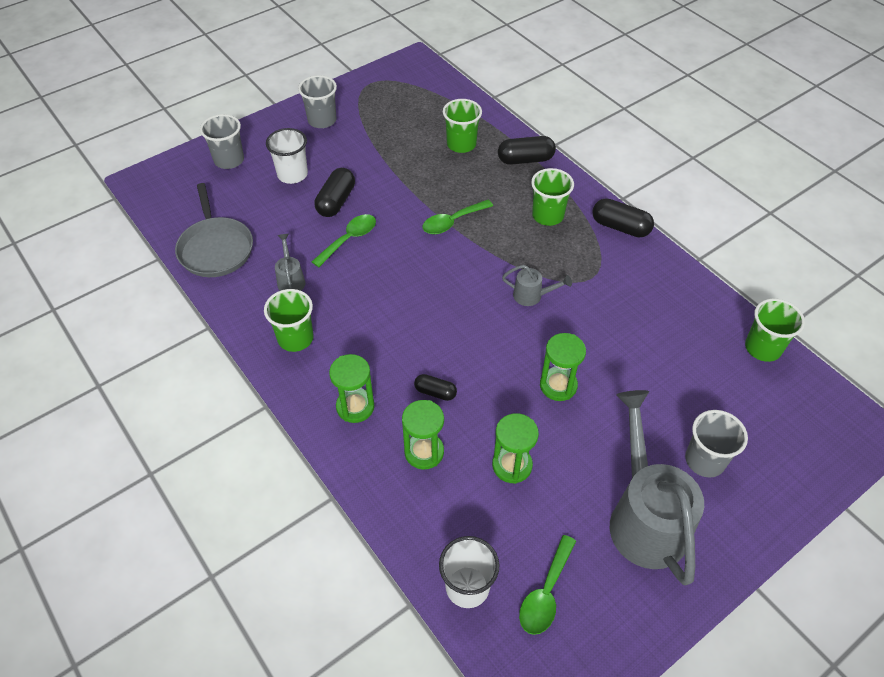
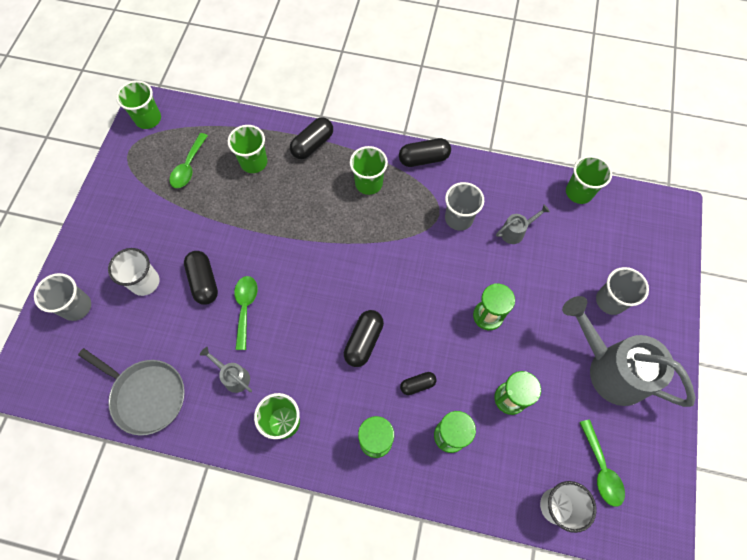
camera: 40 degrees left, 15 degrees up
(322, 120) = (121, 214): grey cup -> grey cup (458, 218)
(407, 70) = (148, 119): none -> green cup
(421, 327) = (363, 341): none -> black capsule
(452, 222) = (307, 236): green spoon -> green spoon (188, 166)
(532, 296) = (414, 258): grey watering can -> grey watering can (515, 232)

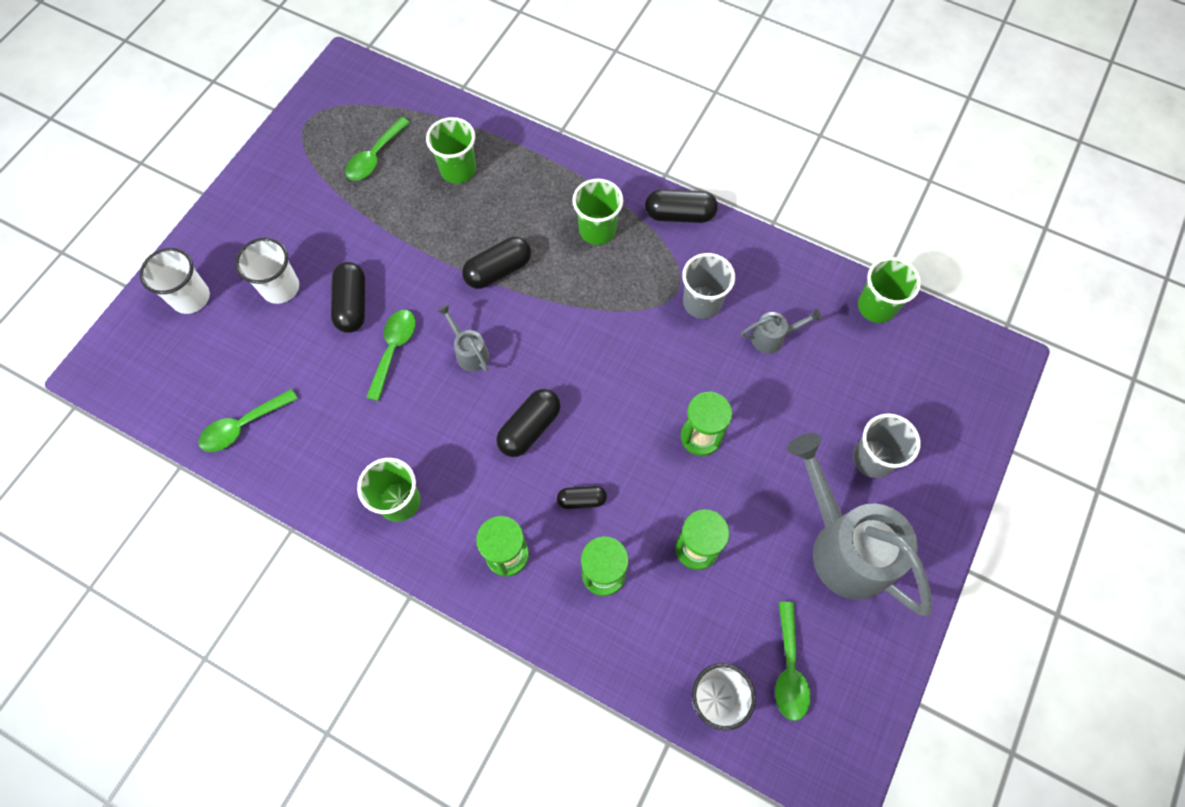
camera: 15 degrees right, 0 degrees up
(76, 307) = (191, 297): grey cup -> white cup
(146, 395) = (243, 426): grey pan -> green spoon
(148, 119) = (342, 85): green cup -> none
(233, 376) = (354, 430): grey watering can -> grey watering can (469, 352)
(312, 144) = (540, 164): black capsule -> black capsule (498, 270)

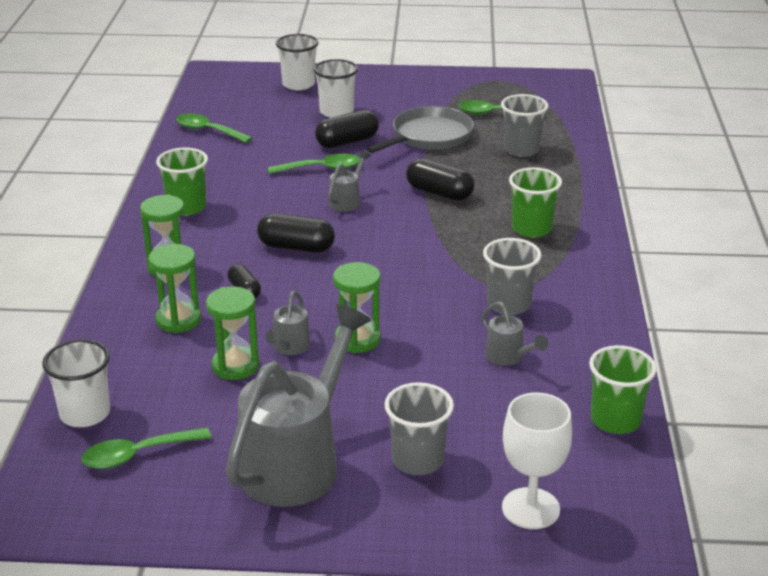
camera: 65 degrees right, 35 degrees down
(386, 230) = (429, 136): none -> grey pan
(458, 170) = (521, 149): green cup -> grey cup
(679, 215) = (597, 267): black capsule -> none
(688, 495) = (289, 347): none -> grey watering can
(950, 409) = (530, 508): none -> white goblet

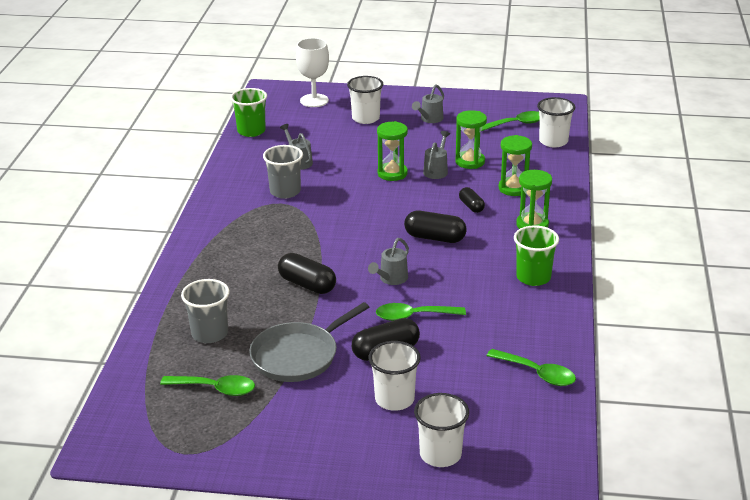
camera: 175 degrees left, 0 degrees up
(297, 462) = (429, 119): grey watering can -> grey watering can, size x0.44
(418, 460) = (365, 118): grey cup -> white cup
(531, 228) = (241, 247): green cup -> none

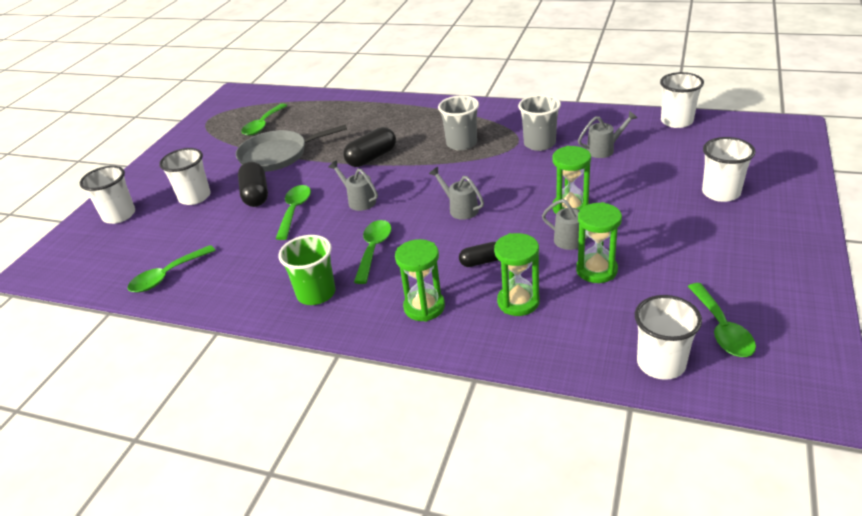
camera: 105 degrees right, 5 degrees up
(209, 333) = (328, 119): grey cup -> grey cup (461, 143)
(251, 131) = (676, 121): green cup -> white cup
(298, 356) = (277, 155): grey pan -> grey pan turned 75 degrees counterclockwise
(314, 100) = (767, 157): white goblet -> none
(429, 119) = (726, 244): grey watering can -> grey watering can (460, 209)
(435, 238) = (422, 230): black capsule -> none
(467, 258) = (373, 250): none -> green spoon

